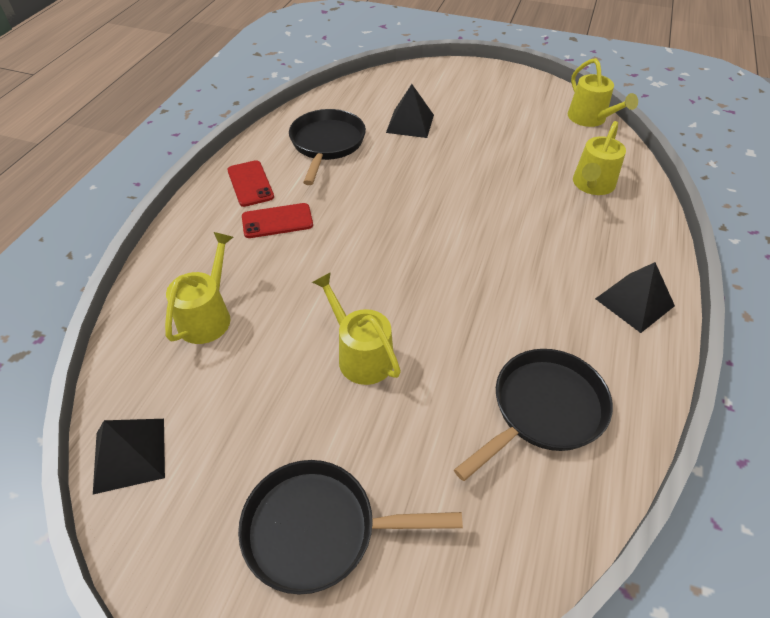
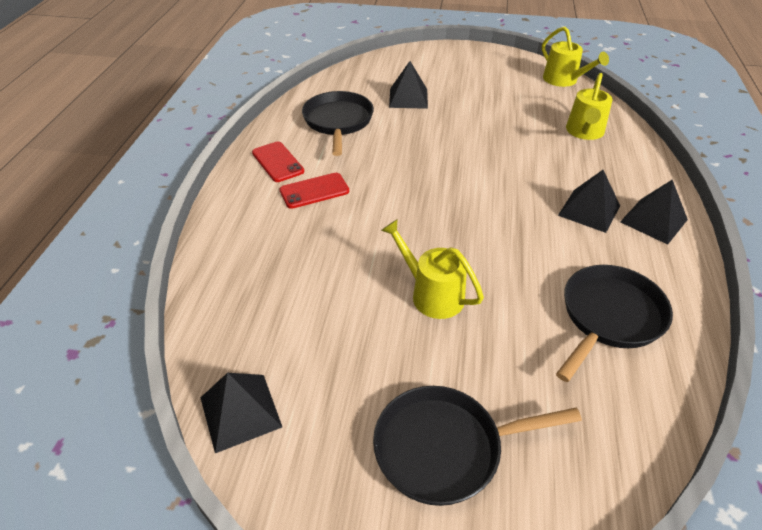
camera: 10 degrees left, 5 degrees down
(207, 316) = (276, 280): yellow watering can -> none
(565, 280) = (589, 210): none -> black pyramid

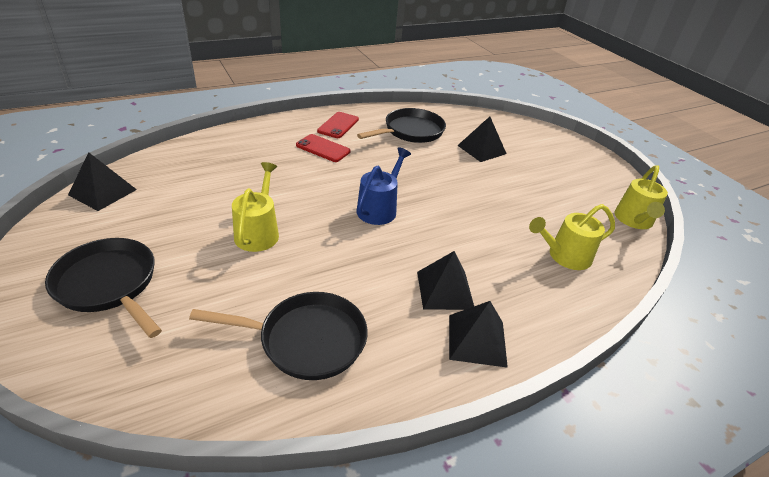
camera: 50 degrees right, 5 degrees down
(453, 198) = (379, 209): none -> blue watering can

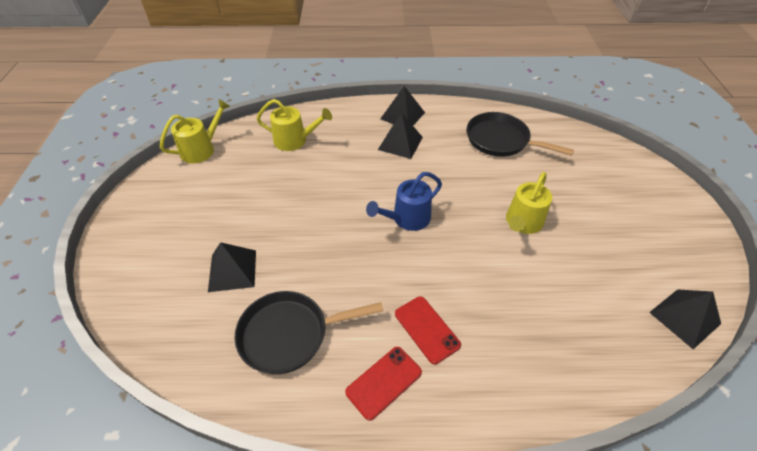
camera: 150 degrees left, 10 degrees up
(109, 285) = (634, 207): black pan -> none

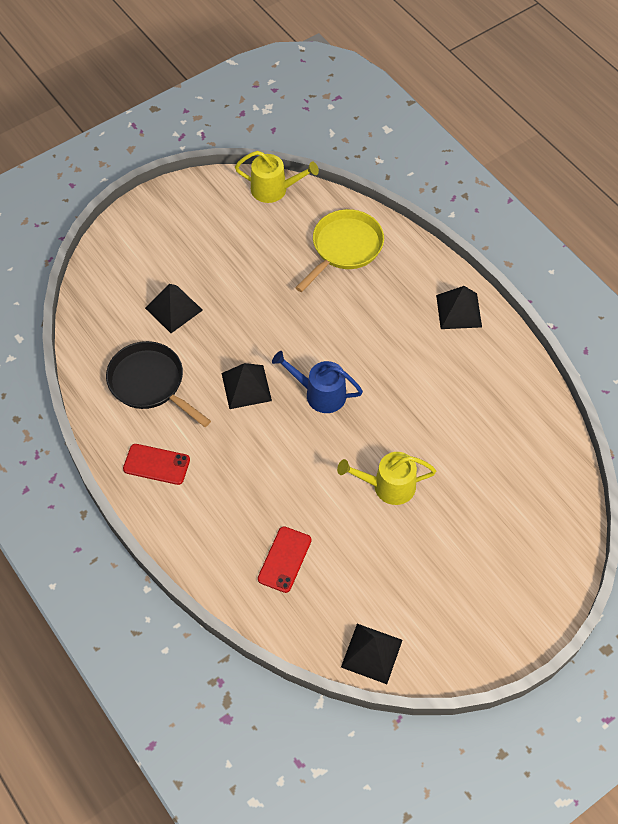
camera: 55 degrees right, 10 degrees up
(294, 140) = (344, 248): yellow watering can -> yellow pan
(400, 143) = (414, 333): black pyramid -> black pyramid (246, 386)
(427, 329) = (219, 468): red phone -> red phone (284, 559)
(501, 140) = (495, 417): black pan -> none

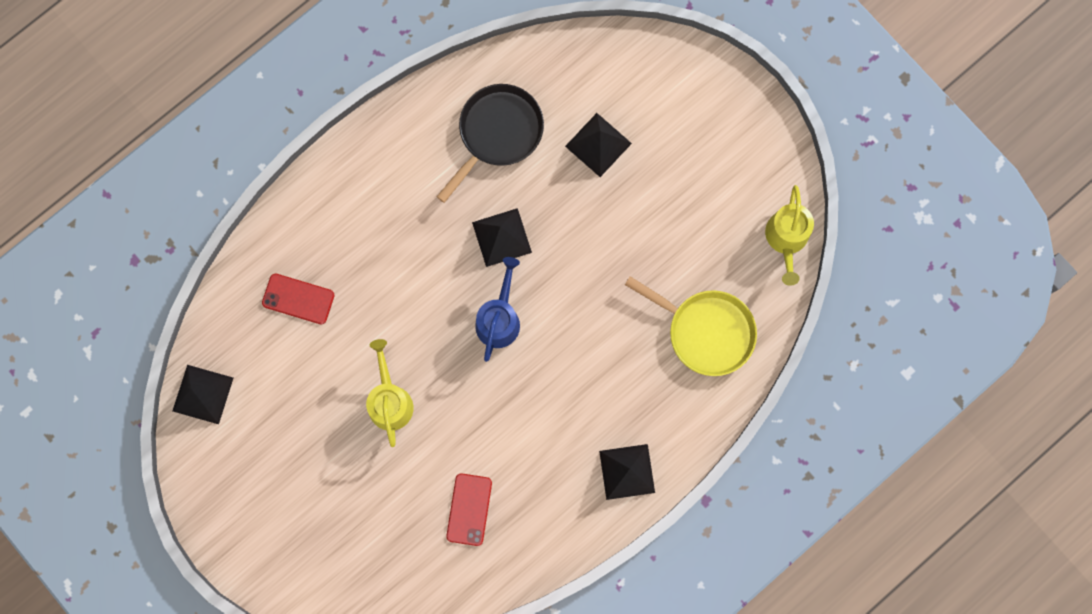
camera: 85 degrees right, 20 degrees up
(156, 464) = (398, 155): red phone -> red phone (469, 509)

